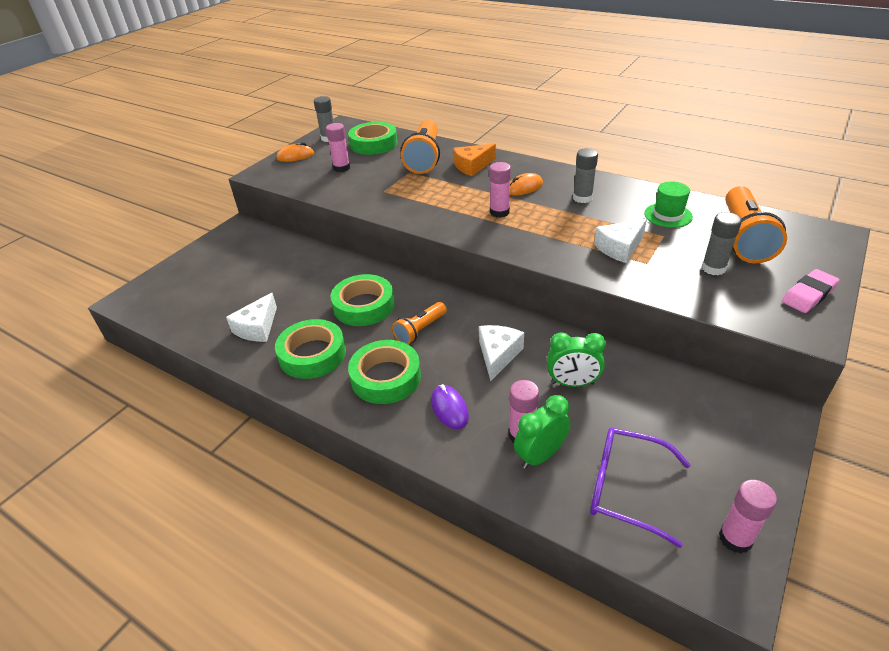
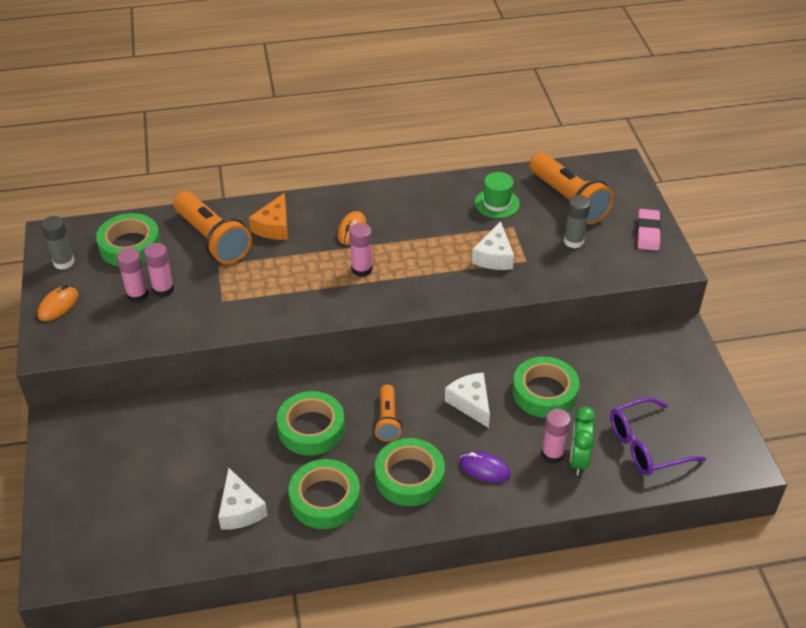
camera: 45 degrees left, 5 degrees up
(572, 383) = (544, 392): green clock -> green tape
(582, 198) = (414, 217): grey glue stick -> none
(735, 538) = (725, 434): pink glue stick -> pink glue stick (163, 289)

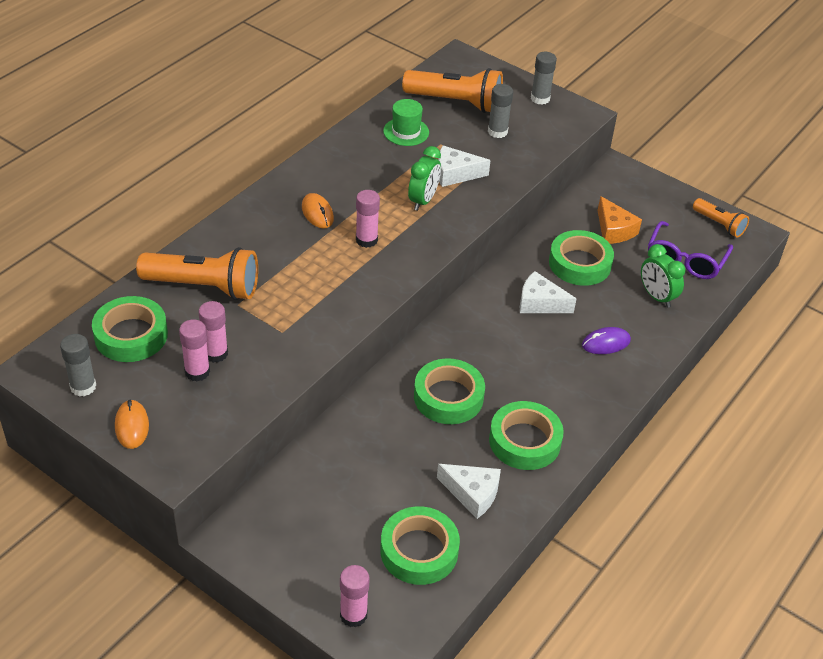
camera: 45 degrees left, 0 degrees up
(274, 226) = (246, 246): orange cheese -> orange cheese (614, 230)
(387, 420) = (497, 354): orange flashlight -> orange flashlight (719, 224)
(409, 477) = (563, 384): green tape -> green tape (419, 551)
(442, 263) = (423, 200): none -> green clock
(494, 256) = (455, 174): white cheese -> white cheese turned 120 degrees clockwise
(552, 454) = (636, 303): pink glue stick -> pink glue stick (353, 615)
(648, 233) = (540, 98): pink eraser -> grey glue stick

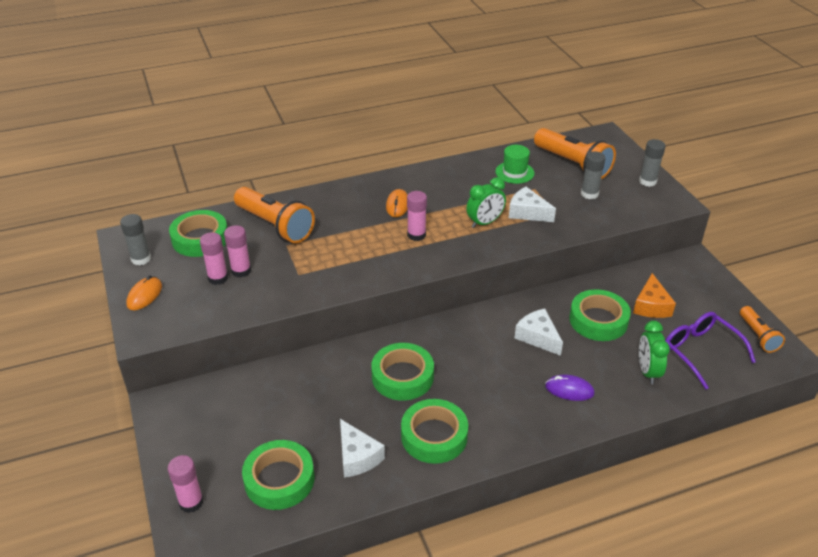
camera: 35 degrees right, 5 degrees down
(685, 259) = (701, 352): purple glasses -> purple glasses turned 90 degrees clockwise

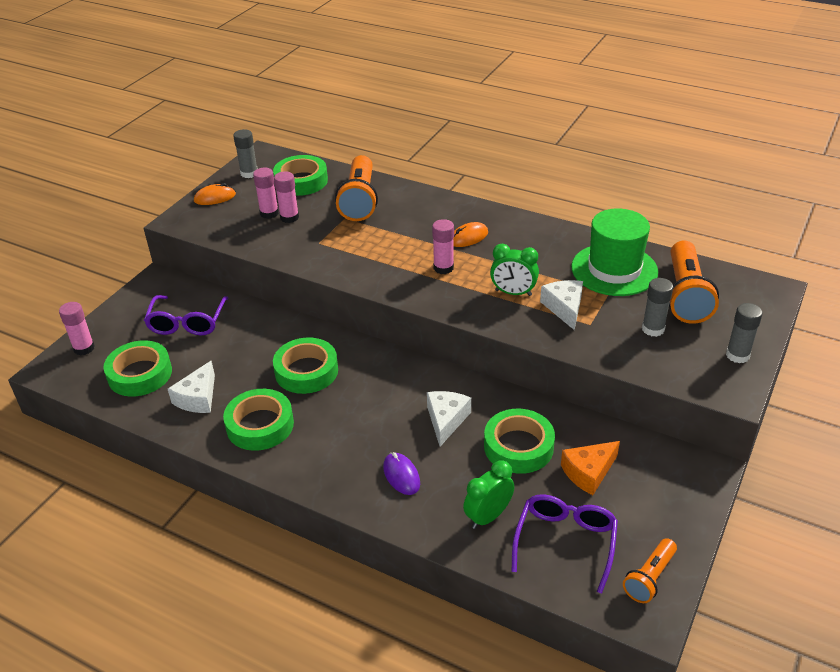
camera: 50 degrees right, 0 degrees up
(250, 414) = (187, 322): none -> purple glasses
(514, 172) = (614, 270): green hat -> green hat, size x1.82

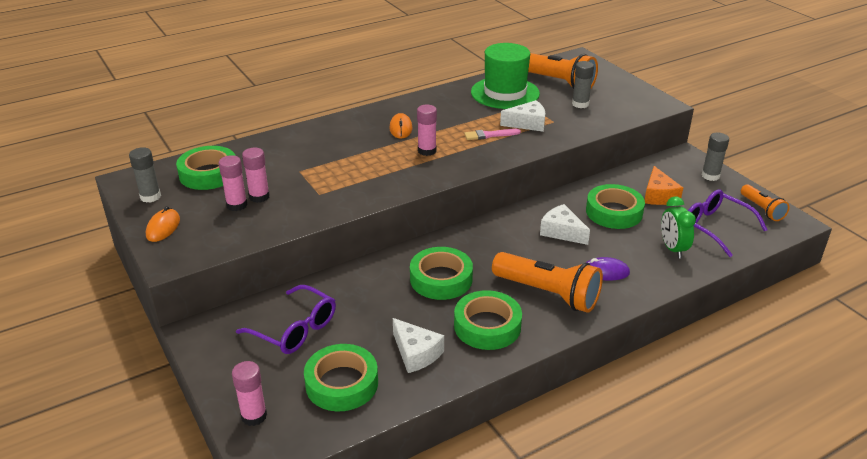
camera: 60 degrees left, 5 degrees down
(359, 200) = (283, 156): orange flashlight -> orange flashlight (548, 294)
(513, 293) = (489, 135): green clock -> pink brush
(564, 308) = (527, 123): white cheese -> white cheese turned 150 degrees clockwise
(737, 355) = (630, 90): grey glue stick -> grey glue stick (710, 176)

